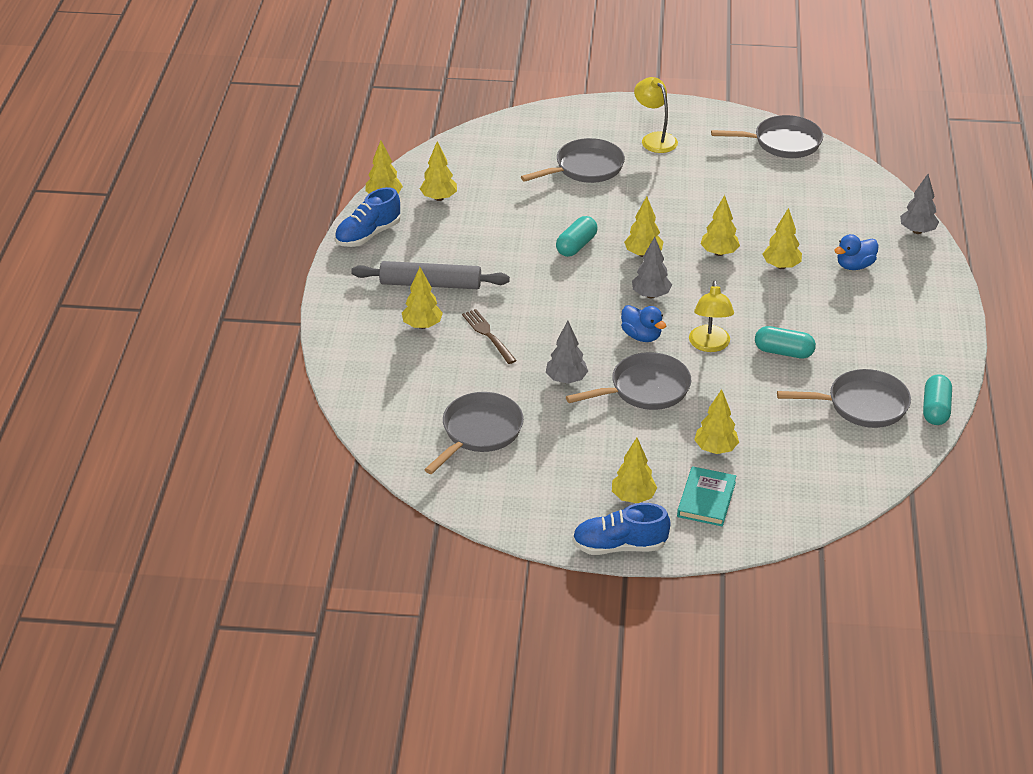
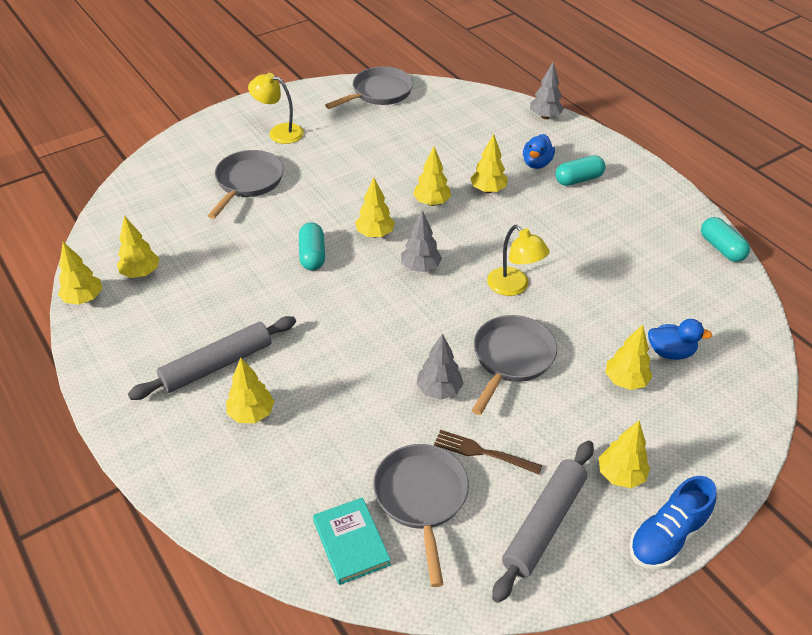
camera: 40 degrees left, 5 degrees up
(368, 235) = (103, 347): blue shoe -> none
(488, 334) = (323, 386): brown fork -> brown fork (482, 452)
(543, 491) = (544, 524): none -> grey rolling pin
(641, 336) = (454, 309): blue duck -> blue duck (670, 352)
(706, 499) = (674, 435): turquoise book -> turquoise book (351, 542)
(783, 352) = (572, 261): turquoise capsule -> turquoise capsule (578, 179)
(862, 405) = (674, 274): grey pan -> none

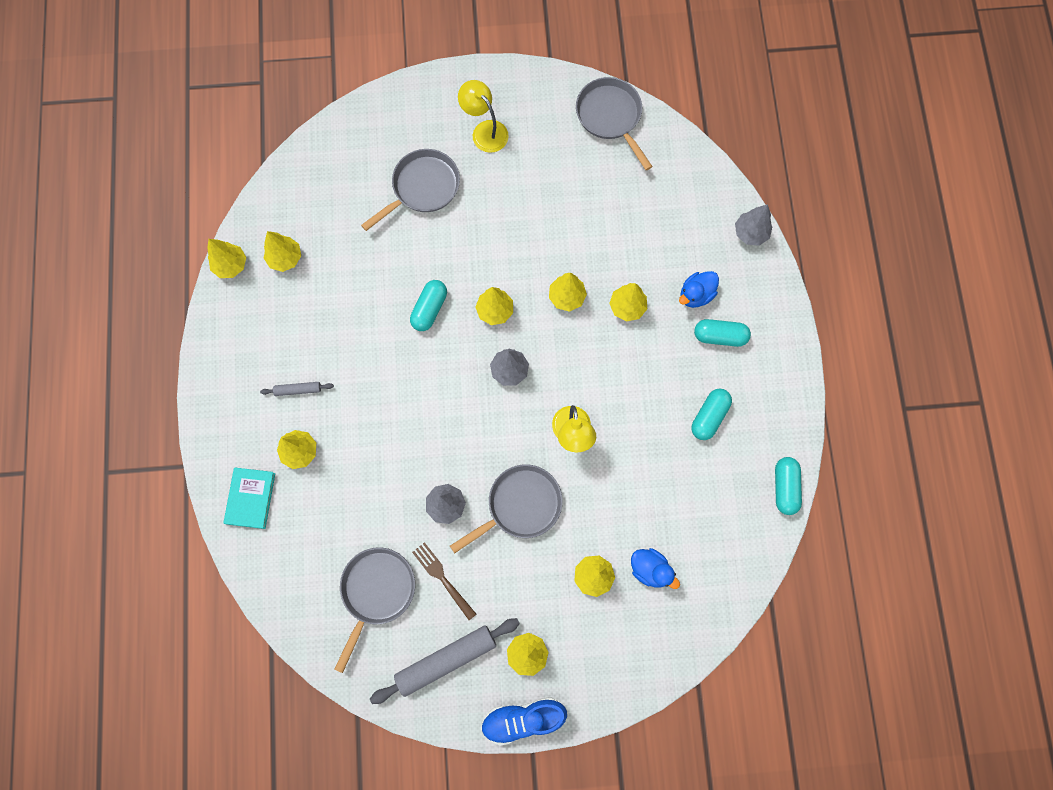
camera: 30 degrees right, 30 degrees up
(217, 365) = (298, 390): grey rolling pin -> grey rolling pin, size x0.48
(351, 542) = (310, 599): turquoise book -> turquoise book (250, 498)
(379, 93) = (610, 117): grey pan -> grey pan turned 105 degrees counterclockwise
(618, 229) = (709, 416): none -> turquoise capsule

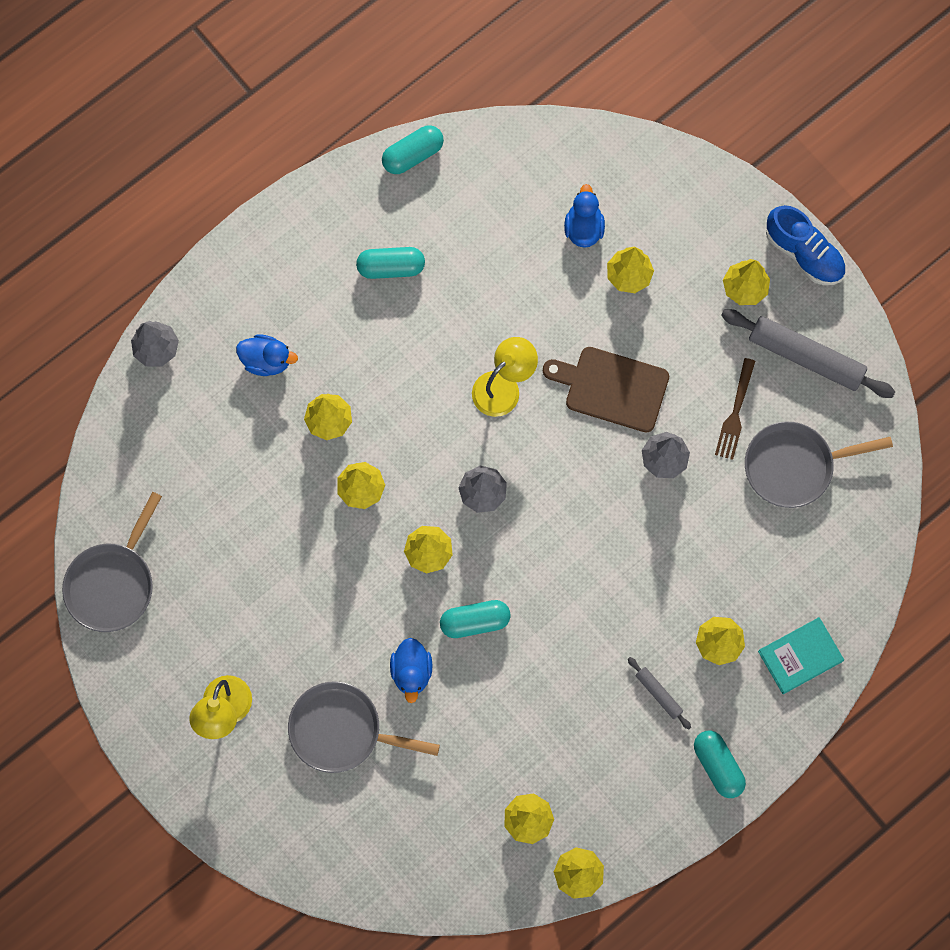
camera: 125 degrees left, 0 degrees up
(427, 251) = (411, 671): none -> blue duck
(520, 505) = (612, 388): grey pan -> brown cutting board
(720, 336) = (296, 309): turquoise capsule -> turquoise capsule (717, 765)

